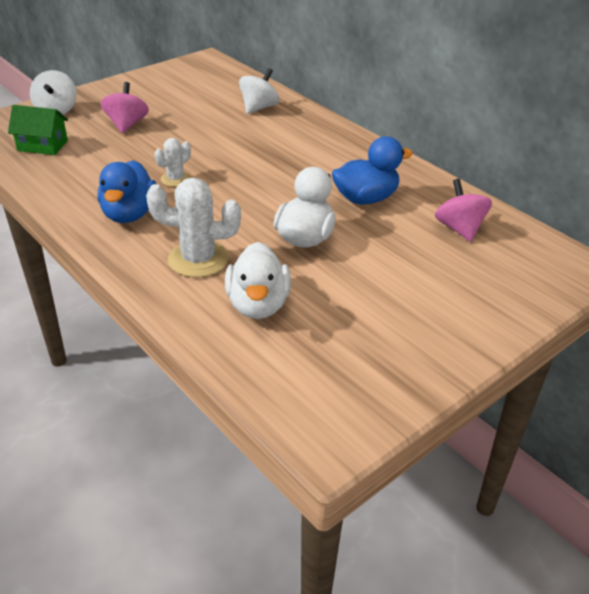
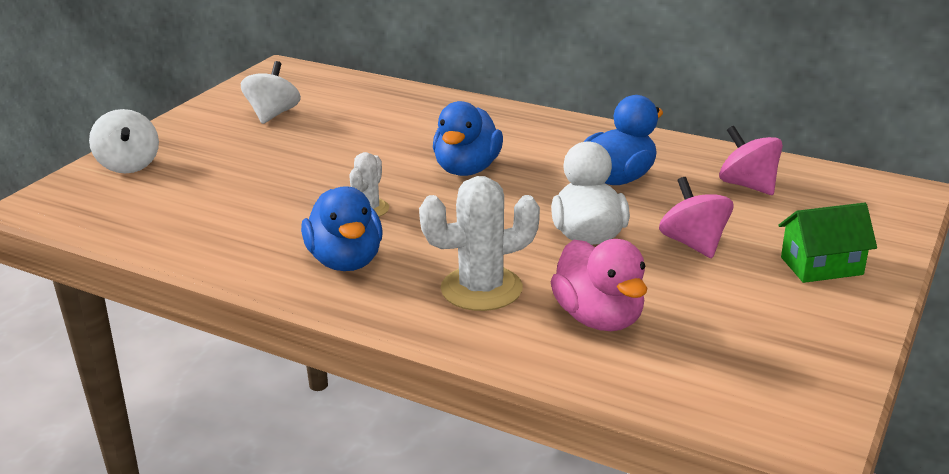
camera: 20 degrees left, 10 degrees down
(42, 145) = (149, 210): green house -> green house (821, 266)
(127, 125) = (244, 162): pink spinning top -> pink spinning top (693, 244)
(258, 305) = (599, 318): white duck -> pink duck
(259, 108) = (400, 109): white spinning top -> white spinning top (273, 115)
(265, 165) = (467, 169): none -> blue duck

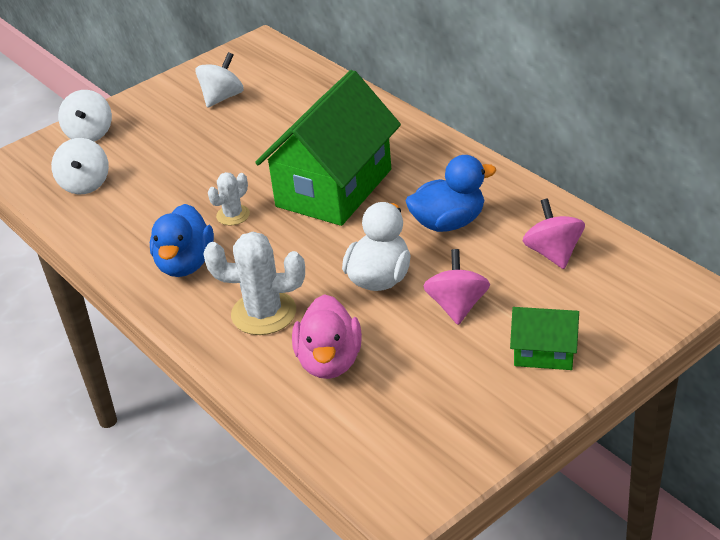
camera: 25 degrees right, 10 degrees up
(156, 209) = (85, 184): none -> white spinning top
(467, 169) = (334, 188): blue duck -> green house

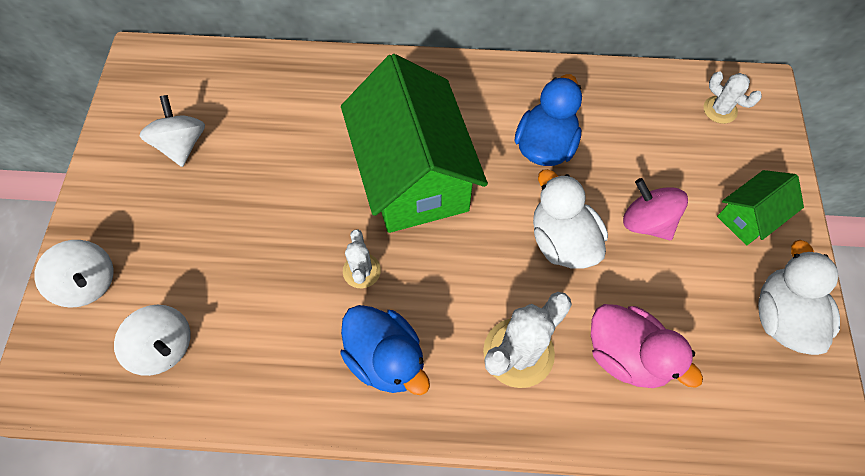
camera: 50 degrees left, 25 degrees up
(475, 420) = (781, 317): none -> white duck
(553, 253) = (648, 120): pink spinning top -> none
(626, 280) = (720, 110): none -> white cactus

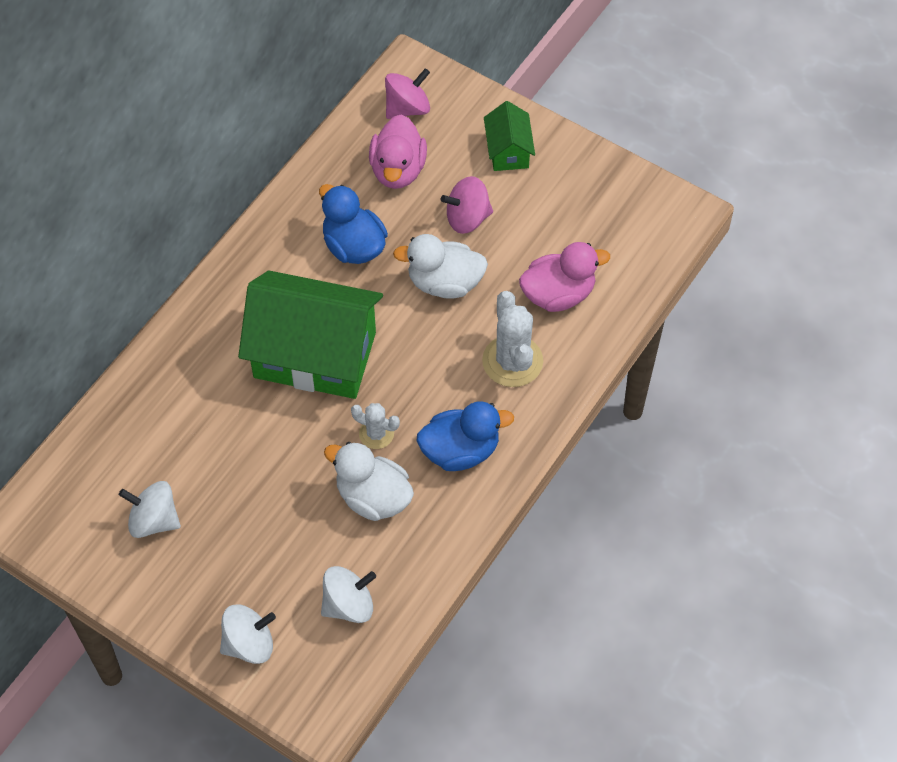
camera: 60 degrees left, 5 degrees down
(650, 137) = (398, 170): none -> pink duck
(720, 110) = (407, 108): white cactus -> pink spinning top
(781, 317) = (593, 183): white duck -> white duck (373, 497)

